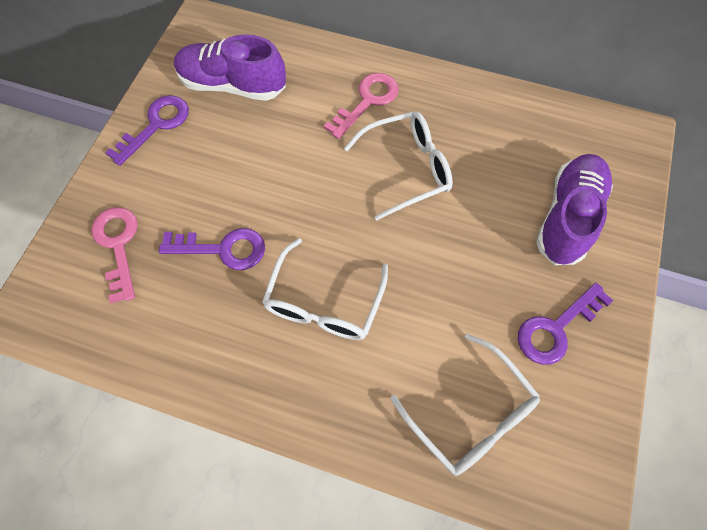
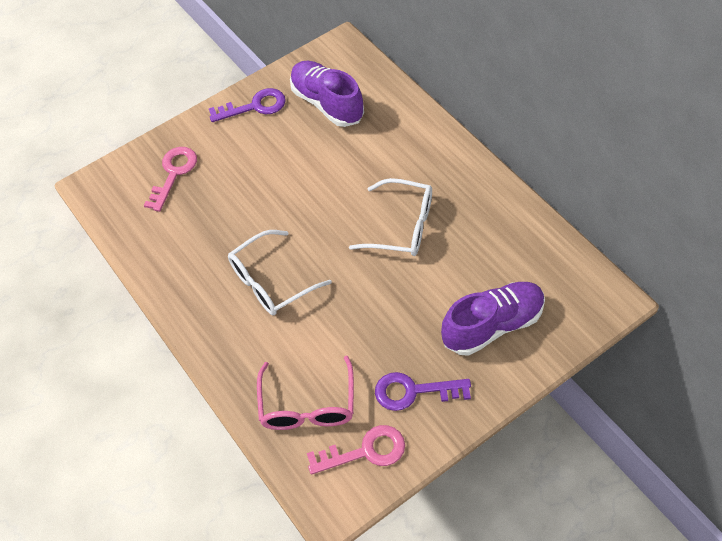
camera: 40 degrees right, 10 degrees down
(223, 249) = (235, 211): purple key -> none
(367, 101) = (414, 163): pink key -> pink key (365, 451)
(471, 414) = (307, 405): white glasses -> pink glasses

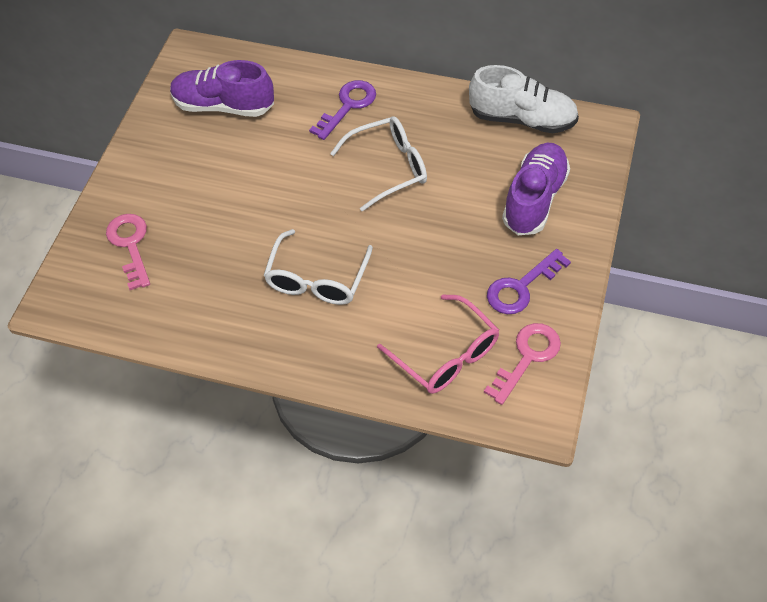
camera: 40 degrees left, 0 degrees up
(254, 106) = (155, 144): purple key -> purple key (348, 106)
(546, 251) = (522, 119): none -> white shoe

